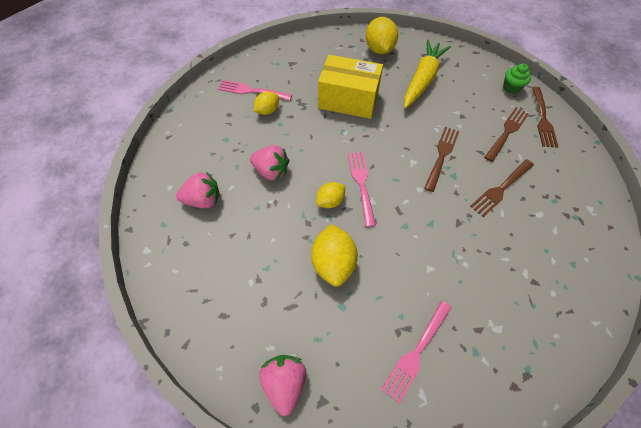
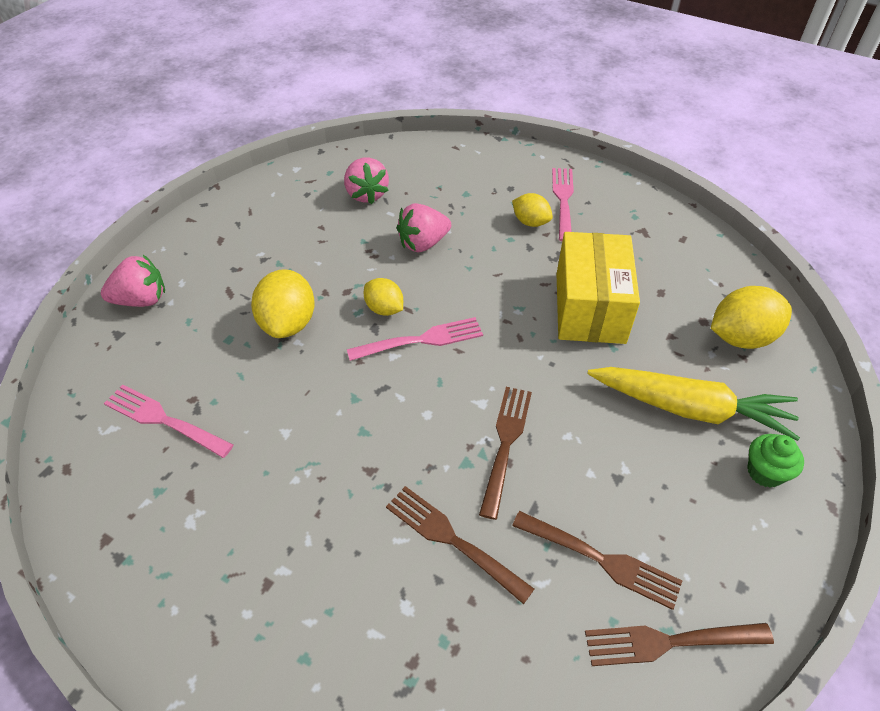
camera: 80 degrees right, 10 degrees down
(271, 171) = (423, 243): pink strawberry -> pink strawberry turned 45 degrees clockwise
(333, 263) = (288, 323): yellow lemon -> yellow lemon turned 75 degrees counterclockwise
(442, 156) = (506, 444): brown fork -> brown fork turned 90 degrees counterclockwise
(511, 88) = (745, 578): green cupcake -> green cupcake (765, 472)

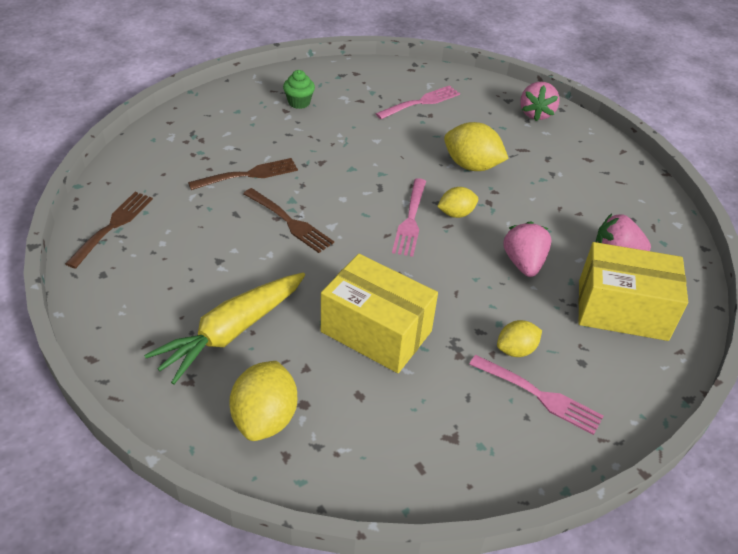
camera: 115 degrees right, 5 degrees down
(435, 179) = (622, 310): none -> yellow box
(601, 560) = (179, 224): brown fork -> none
(765, 472) = (148, 339): green cupcake -> green cupcake (299, 102)

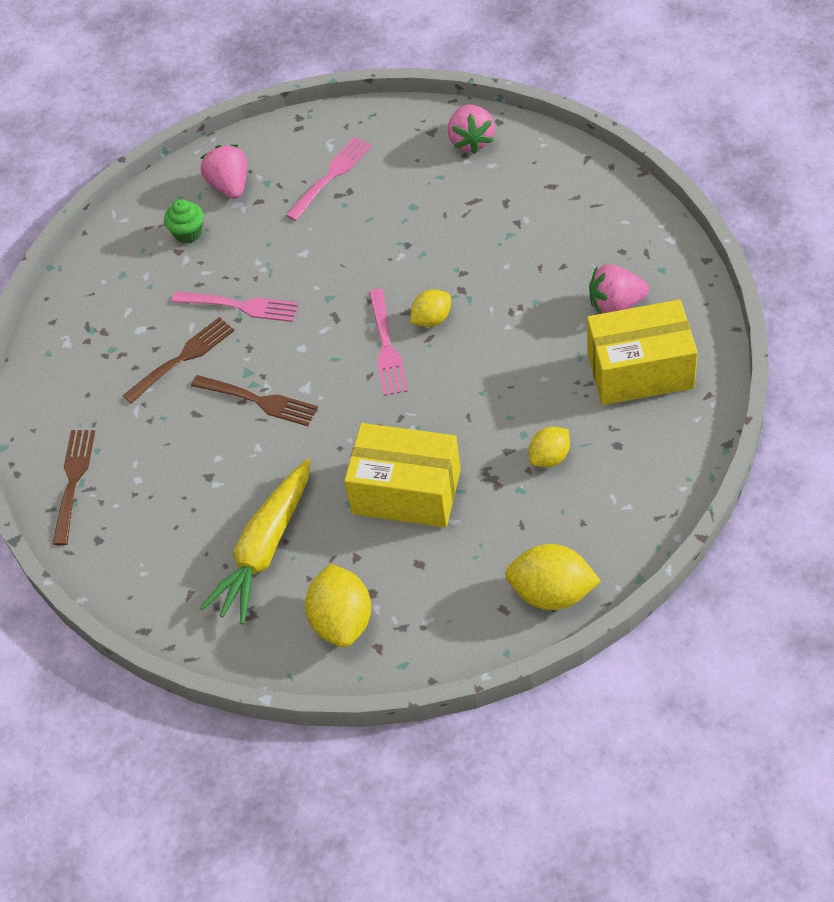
camera: 10 degrees left, 10 degrees up
(471, 166) = (424, 247): yellow lemon -> yellow lemon (552, 593)
(523, 263) = (524, 354): pink strawberry -> pink strawberry (230, 185)
(539, 396) = (587, 496): pink fork -> pink fork (240, 306)

